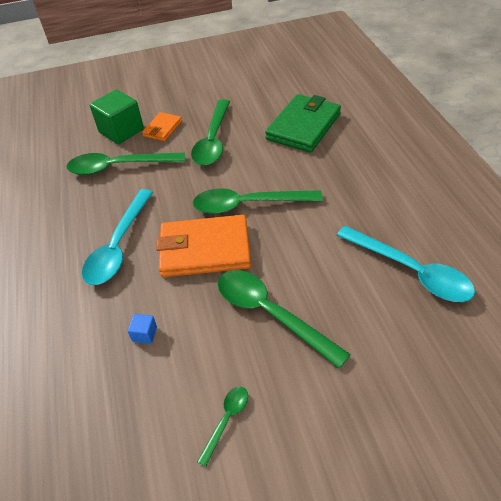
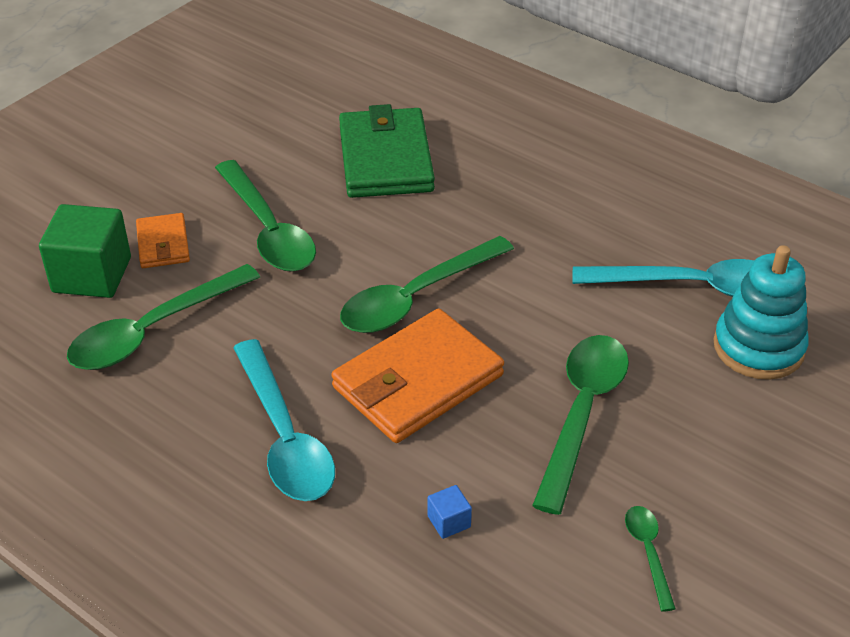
camera: 40 degrees left, 5 degrees down
(270, 314) = (582, 414): green spoon -> green spoon turned 105 degrees clockwise
(419, 331) = (758, 347): none -> turquoise stacking toy

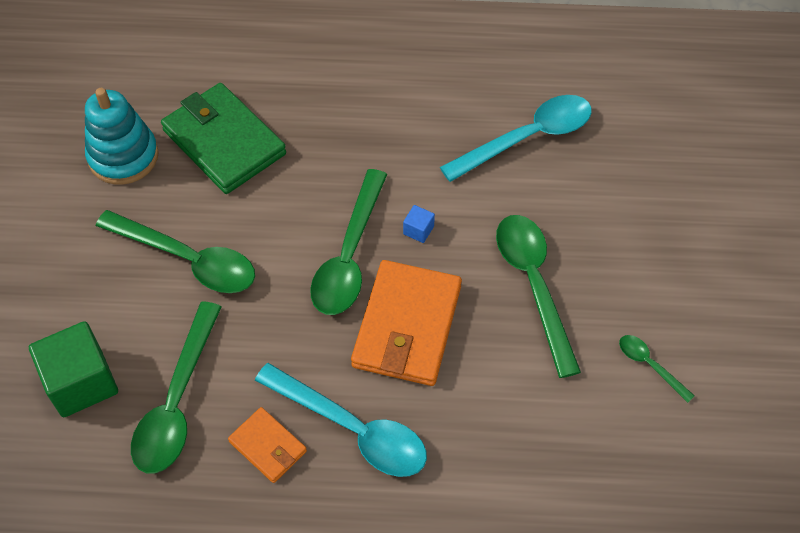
camera: 35 degrees left, 15 degrees up
(163, 244) = (114, 320): orange wallet -> orange wallet (268, 446)
(449, 522) = (514, 423): blue cube -> blue cube (418, 230)
(758, 347) = (603, 165): turquoise stacking toy -> turquoise stacking toy (123, 156)

